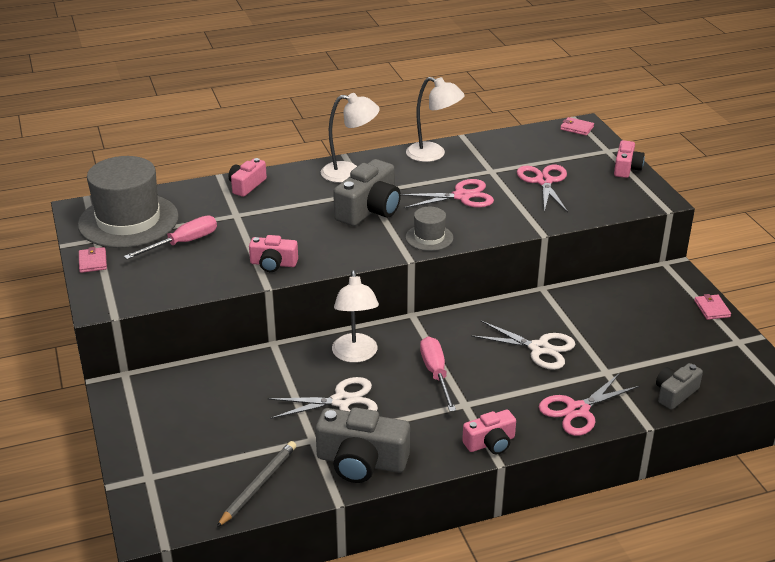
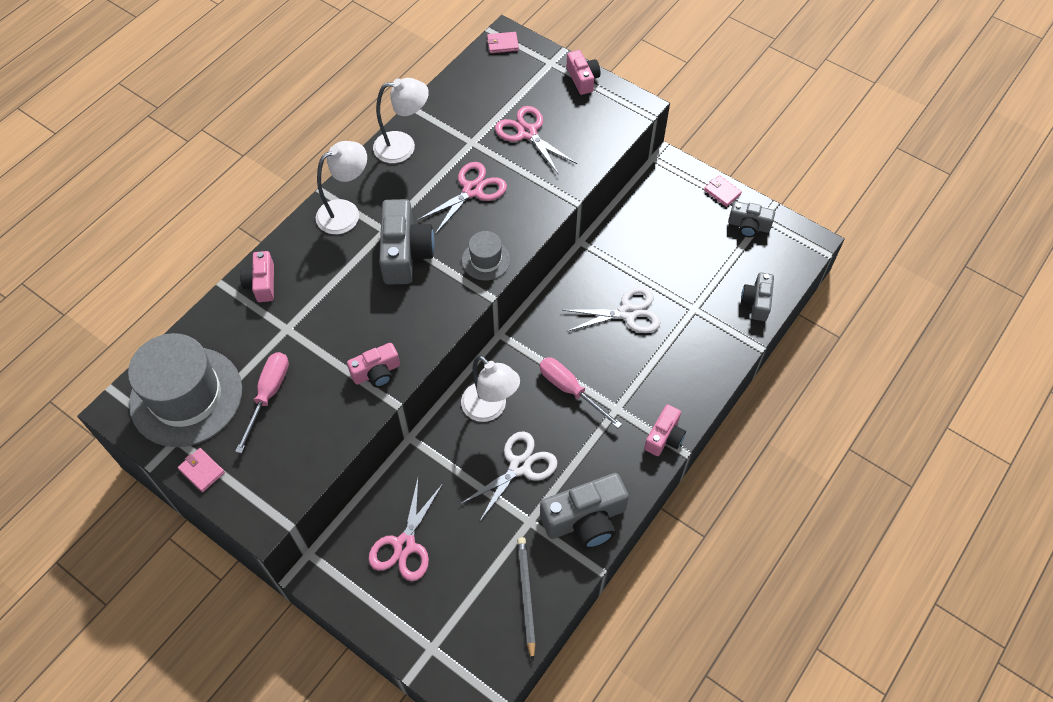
camera: 35 degrees left, 25 degrees up
(577, 410) = (701, 362): pink scissors -> pink scissors (404, 545)
(717, 340) = (748, 226): none -> grey camera

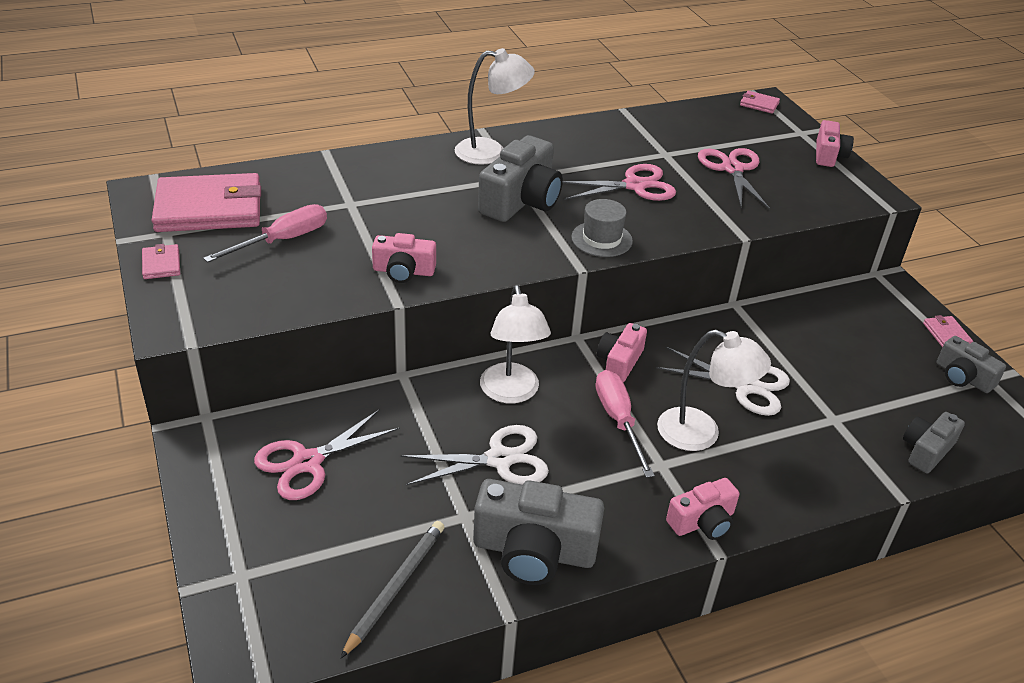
camera: 30 degrees right, 20 degrees down
(186, 396) = (209, 208): grey hat -> pink wallet
(262, 283) = (362, 165): pink camera -> pink camera (619, 362)
(403, 146) = (592, 132): white lamp -> white lamp (701, 434)

